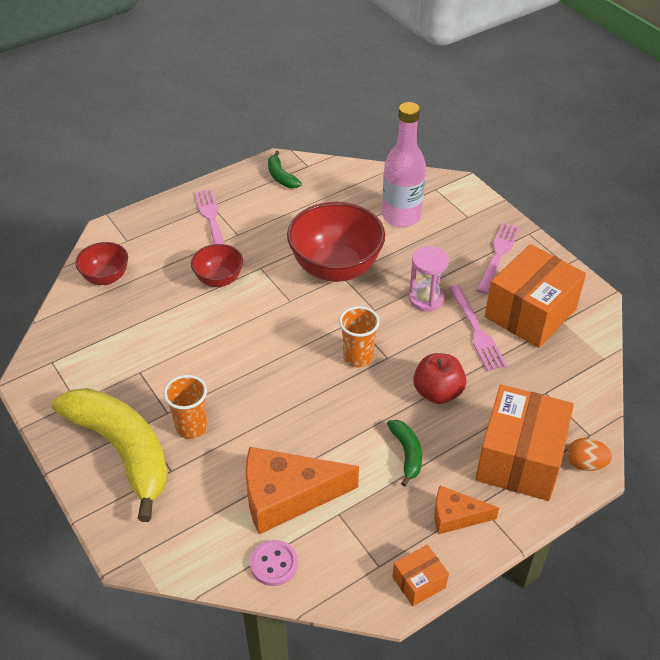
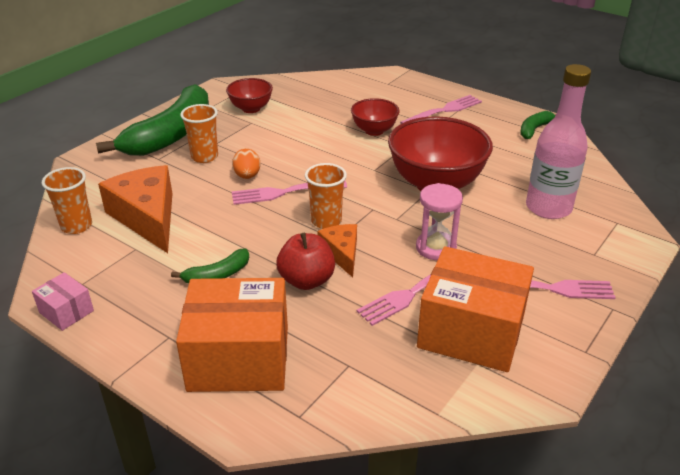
camera: 70 degrees right, 10 degrees down
(106, 278) = (340, 86): red bowl -> red bowl (251, 109)
(122, 450) = (171, 135): yellow banana -> green banana
(274, 564) = (76, 226): pink button -> orange cup
(296, 376) = (284, 192): none -> pink fork
(419, 582) = (66, 312): orange box -> pink box
(456, 516) = (148, 322): orange cheese -> orange cheese (342, 253)
(585, 464) = (251, 418): orange egg -> orange egg (247, 176)

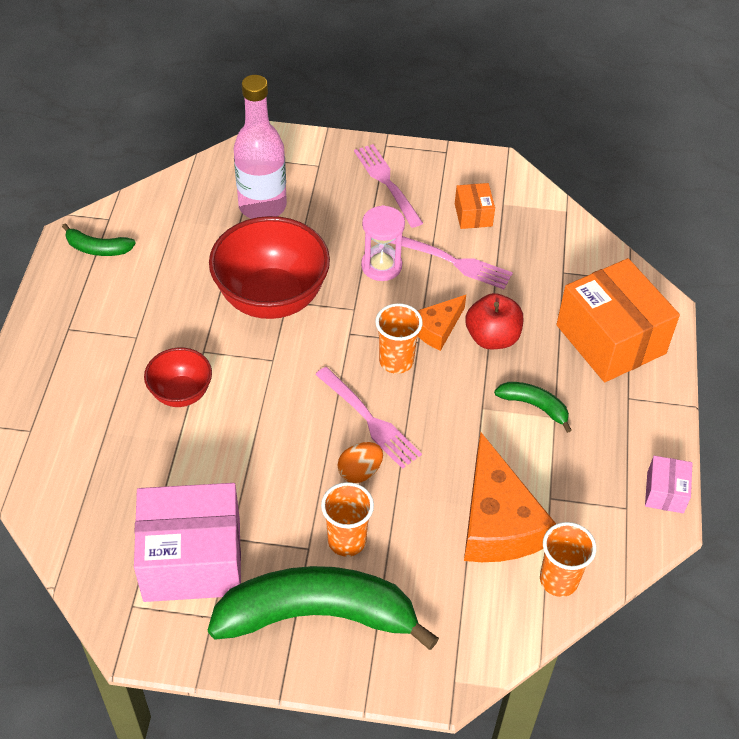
camera: 120 degrees left, 15 degrees up
(147, 217) = (497, 521): orange cheese -> orange cheese turned 45 degrees counterclockwise
(251, 109) = (192, 559): red bowl -> pink box
(444, 111) = (89, 342): pink fork -> none
(471, 332) = (473, 215): orange box -> orange box, size x0.46

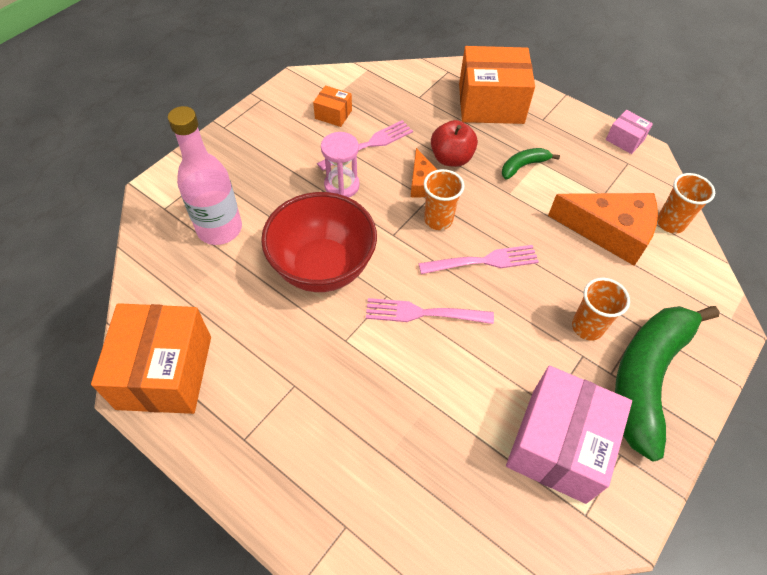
camera: 60 degrees left, 5 degrees up
(97, 248) = (165, 372): green banana -> orange box
(181, 393) = (380, 377): red bowl -> none
(360, 472) = (528, 289): orange egg -> none
(387, 182) = (262, 144): pink fork -> pink fork (423, 313)

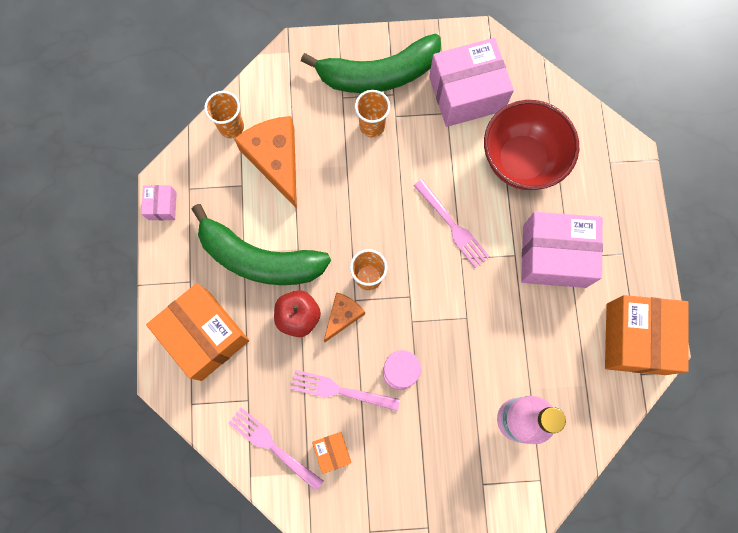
camera: 130 degrees left, 20 degrees up
(165, 372) = (635, 338): orange box -> orange box turned 45 degrees counterclockwise
(309, 373) = (554, 256): none -> pink box
(323, 267) = (479, 318): red bowl -> red bowl (521, 160)
(483, 261) = (377, 221): pink fork -> pink fork (272, 446)
(523, 166) = (259, 259): green banana -> green banana, size x2.30

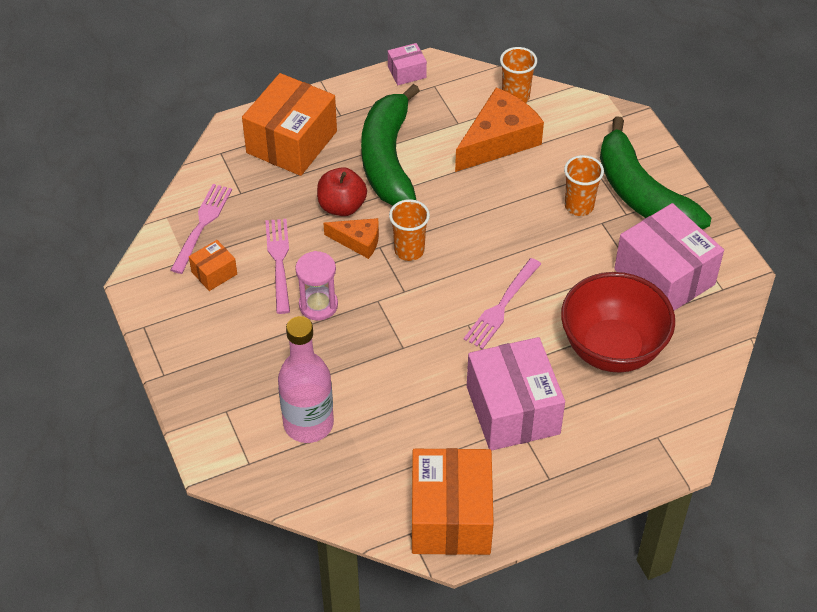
camera: 70 degrees right, 25 degrees down
(635, 338) = (450, 517): orange box -> orange box turned 75 degrees counterclockwise

